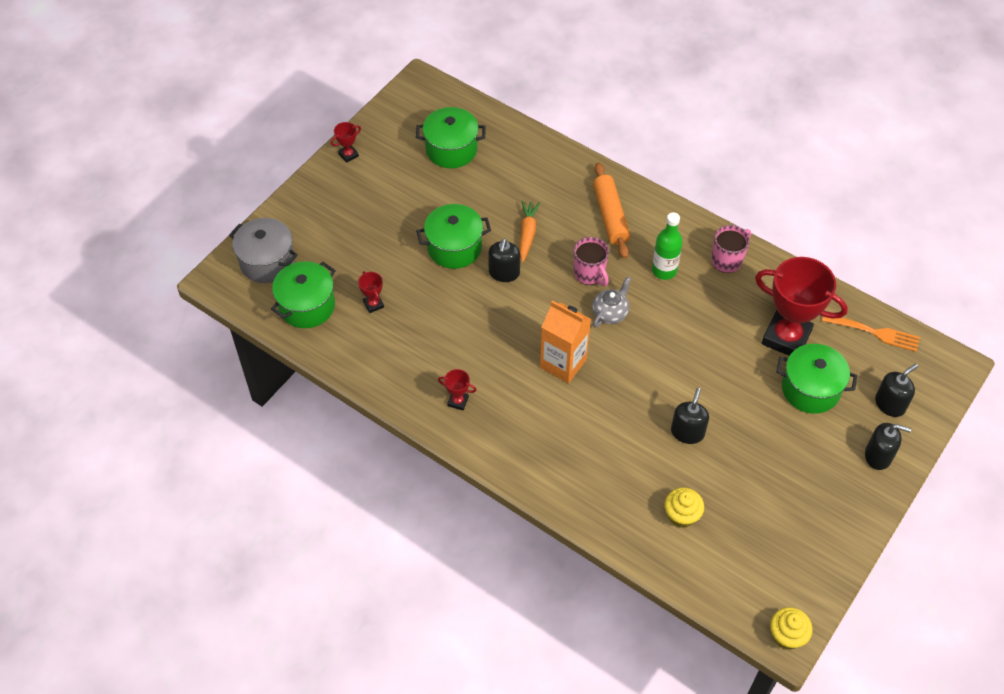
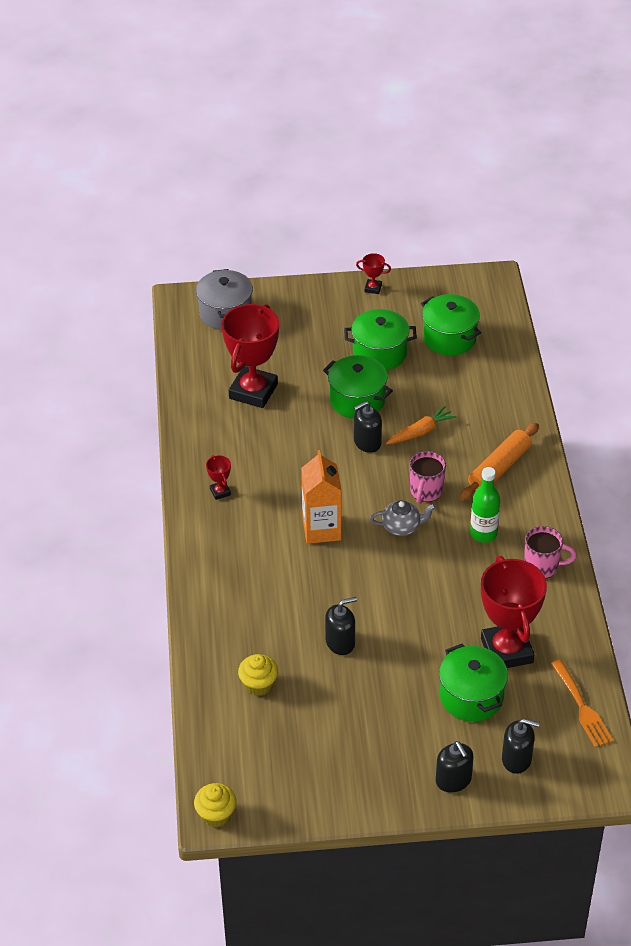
camera: 50 degrees right, 10 degrees down
(307, 306) = (211, 358): green pot -> green pot (379, 353)
(373, 304) = (253, 391): red trophy -> red trophy, size x2.40

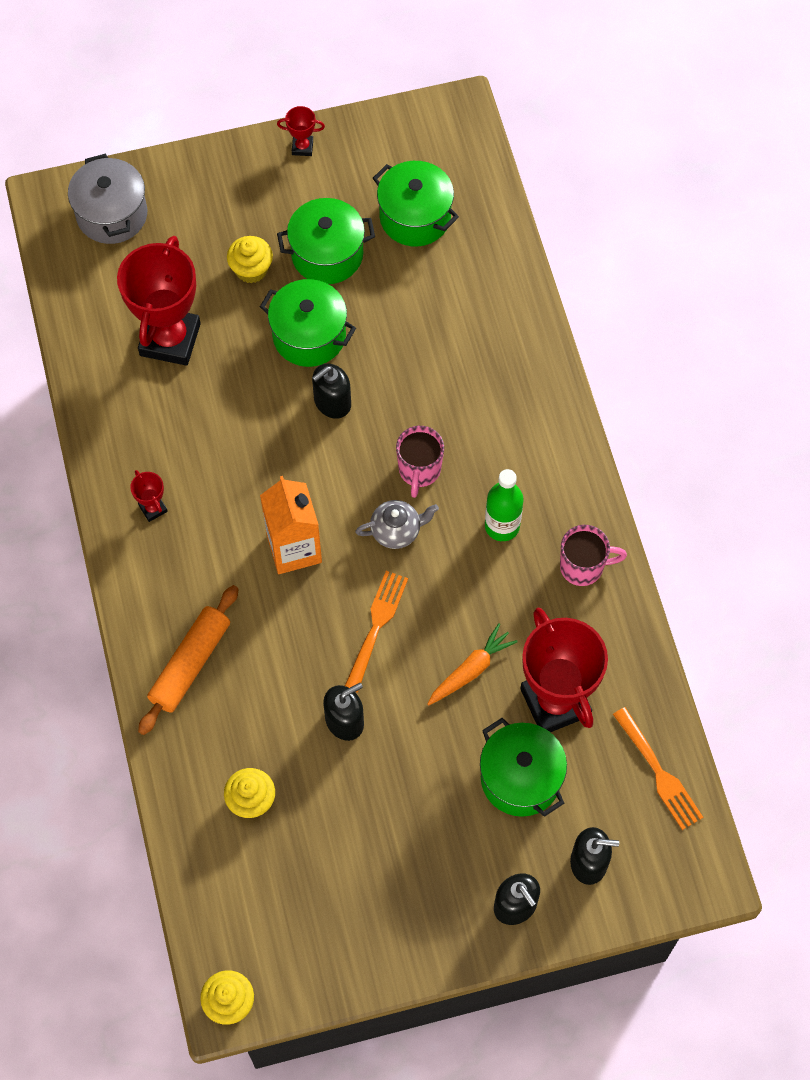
camera: 10 degrees left, 20 degrees up
(321, 356) = (251, 269): none -> yellow cupcake
(375, 585) = (376, 626): none -> orange fork
(420, 432) = (399, 375): orange carrot -> orange carrot (470, 670)
(499, 468) = (508, 420): orange rolling pin -> orange rolling pin (190, 664)

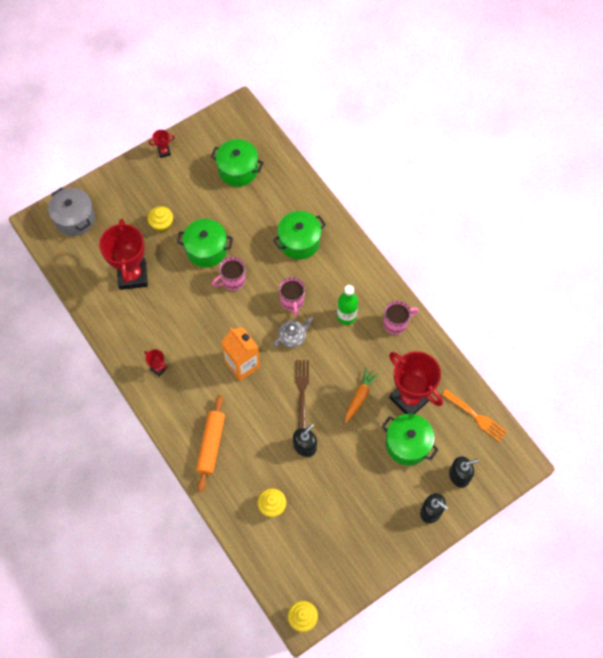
camera: 20 degrees left, 0 degrees up
(327, 254) = (199, 204): green pot -> green pot (299, 242)
(332, 402) = (232, 281): black soap dispenser -> pink mug
(376, 626) = (302, 391): orange fork -> brown fork

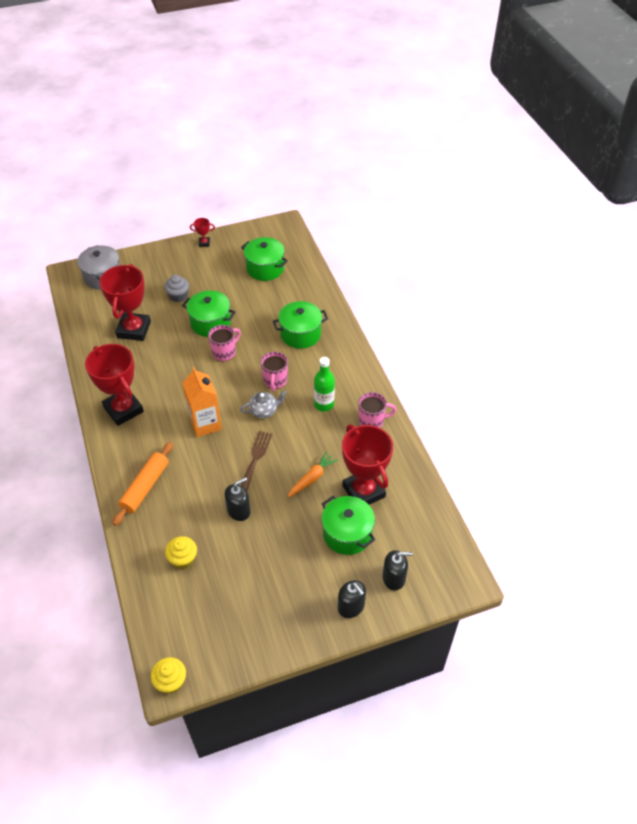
camera: 15 degrees right, 15 degrees down
(158, 368) = (123, 409): red trophy -> red trophy, size x2.40
(162, 224) = (178, 296): yellow cupcake -> grey cupcake
(232, 281) = (224, 352): pink mug -> pink mug turned 150 degrees clockwise
(476, 416) = (429, 524): orange fork -> none

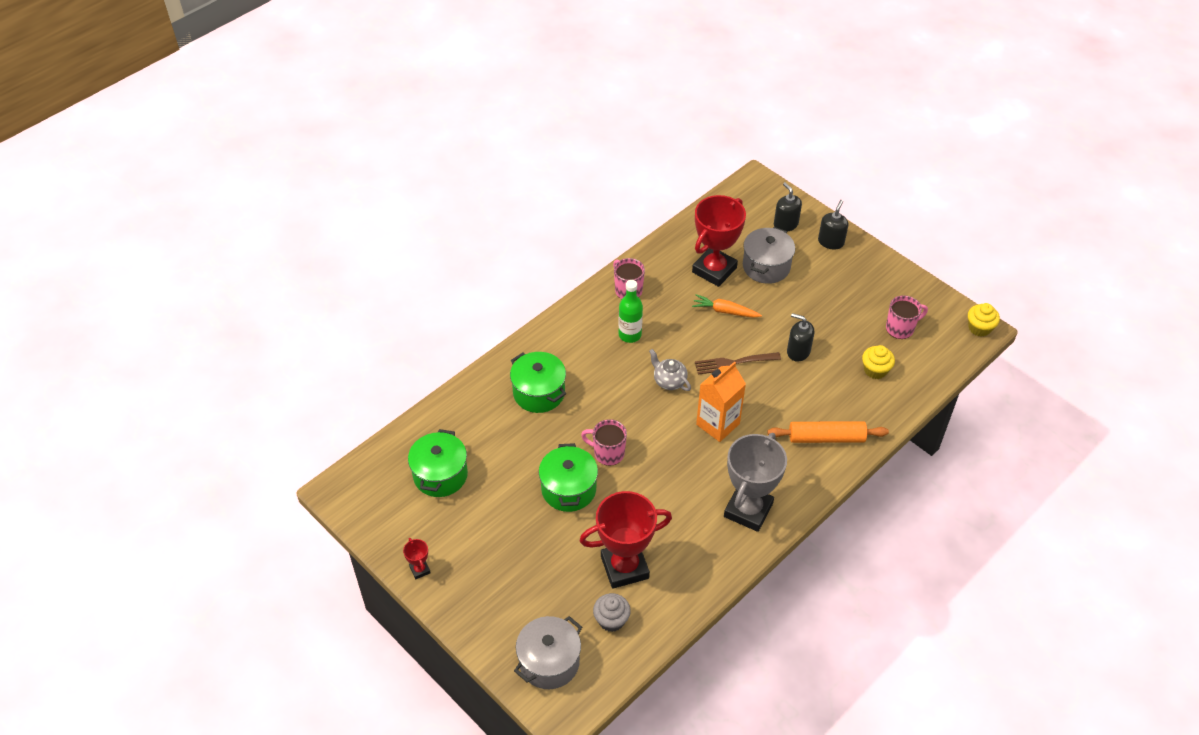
camera: 115 degrees left, 0 degrees up
(123, 409) = (748, 510): red trophy -> grey trophy
(178, 296) = (539, 548): grey cupcake -> grey cupcake (611, 620)
(275, 381) = (623, 388): pink mug -> pink mug (900, 328)
(347, 534) = (766, 266): green pot -> grey pot

